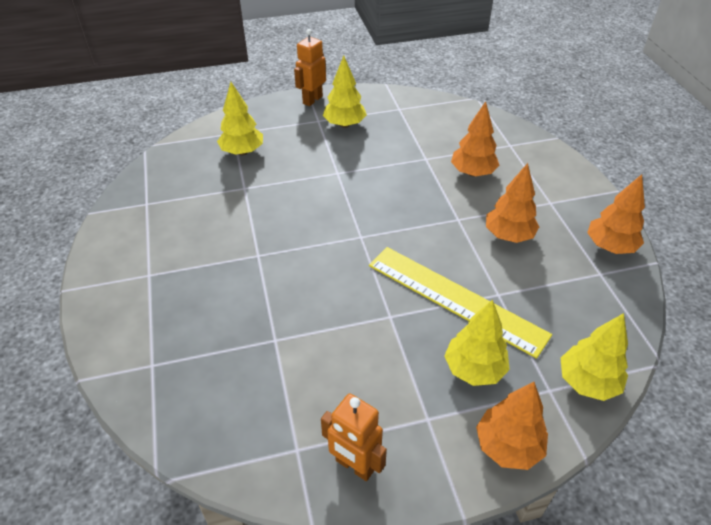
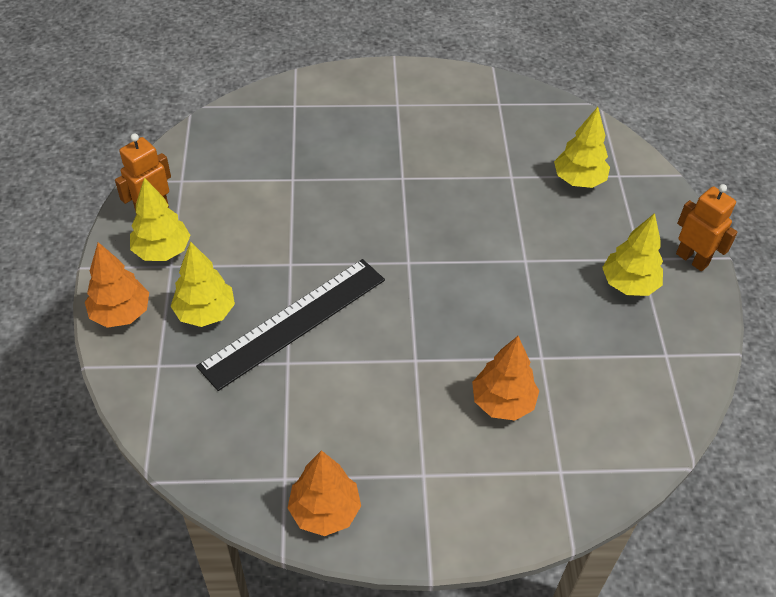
camera: 100 degrees right, 5 degrees up
(455, 299) = (293, 322): yellow ruler -> black ruler
(508, 235) = (374, 403): orange tree -> none
(587, 382) = (153, 400): yellow tree -> yellow tree (162, 251)

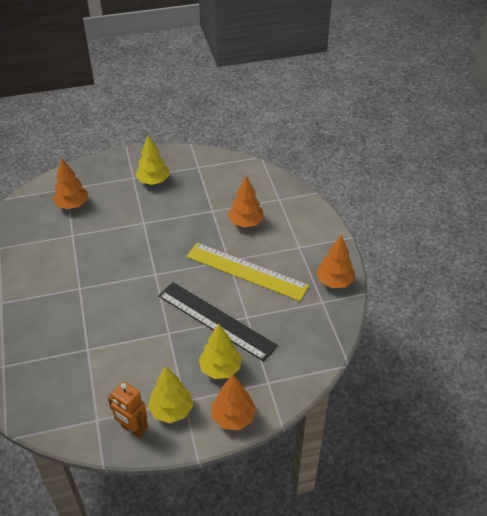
camera: 100 degrees left, 5 degrees down
(385, 381) = (246, 271): none -> yellow ruler
(578, 180) = (72, 205): yellow tree -> orange tree
(692, 259) = (130, 159): orange robot -> none

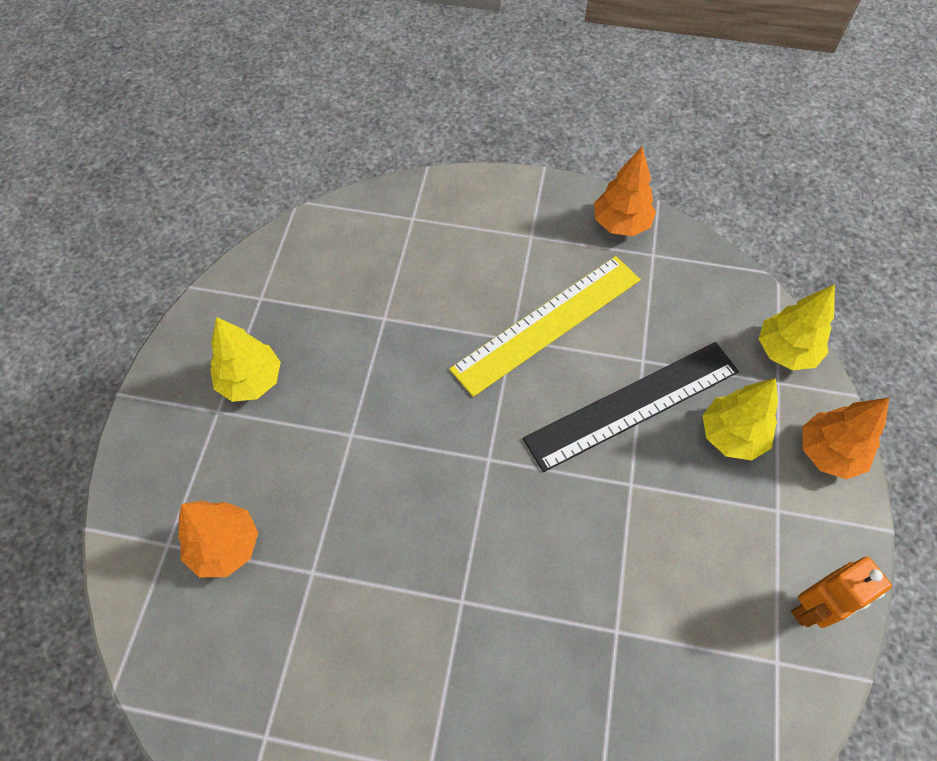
camera: 65 degrees left, 15 degrees up
(171, 410) = (791, 535): yellow tree -> yellow tree (785, 351)
(246, 222) = (439, 282): orange tree -> none

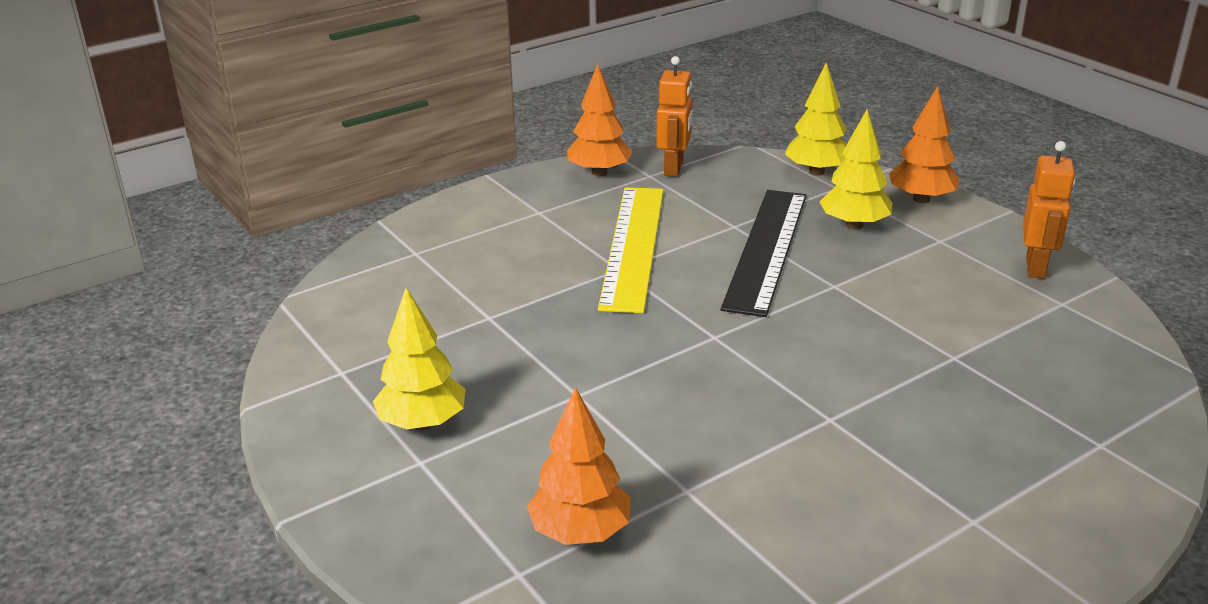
camera: 45 degrees left, 30 degrees down
(679, 261) = (674, 169): none -> orange robot

